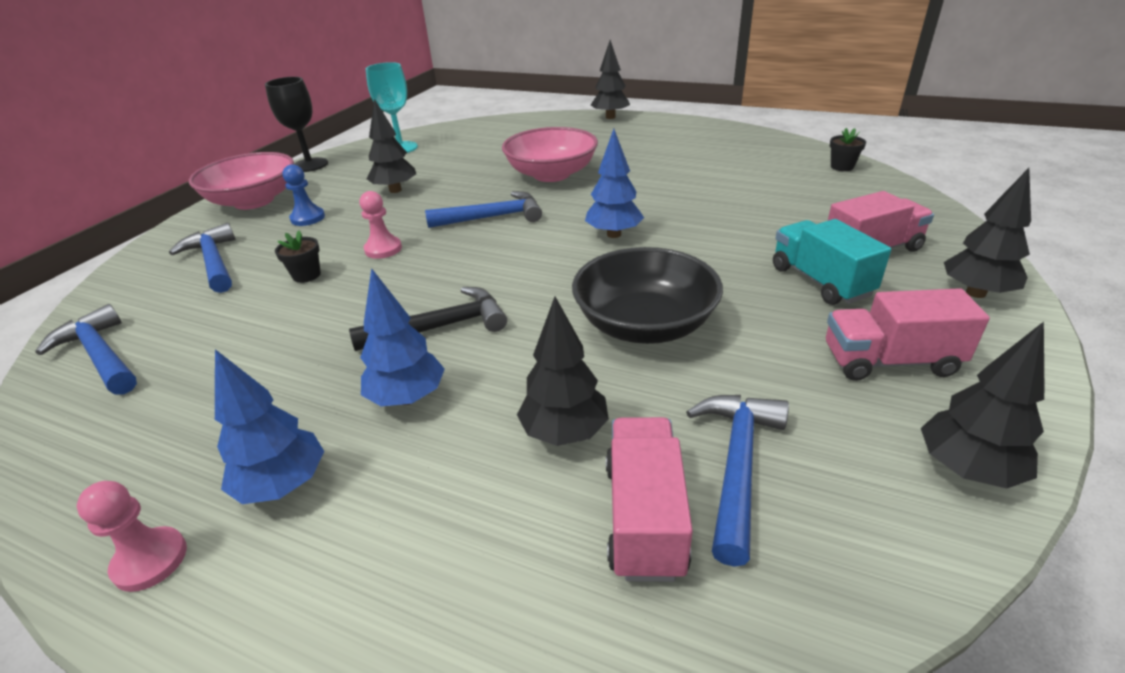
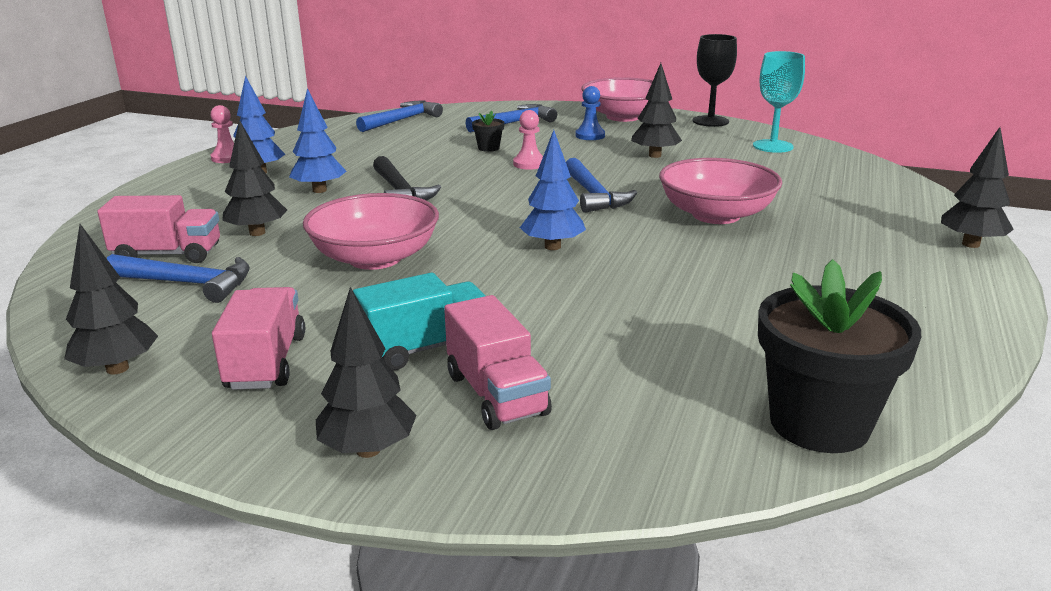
camera: 85 degrees right, 10 degrees down
(645, 324) = (375, 258): black bowl -> pink bowl
(842, 167) = (819, 423): black flower pot -> black flower pot, size x2.31

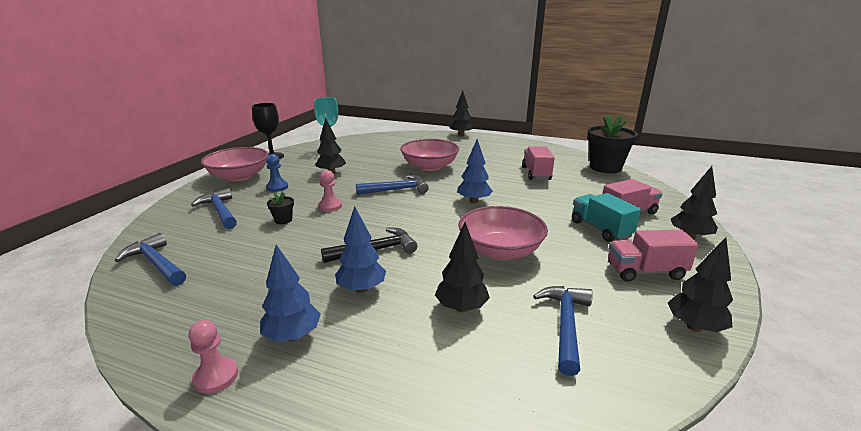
camera: 90 degrees left, 0 degrees up
(168, 254) = (515, 351): pink truck -> pink truck (536, 173)

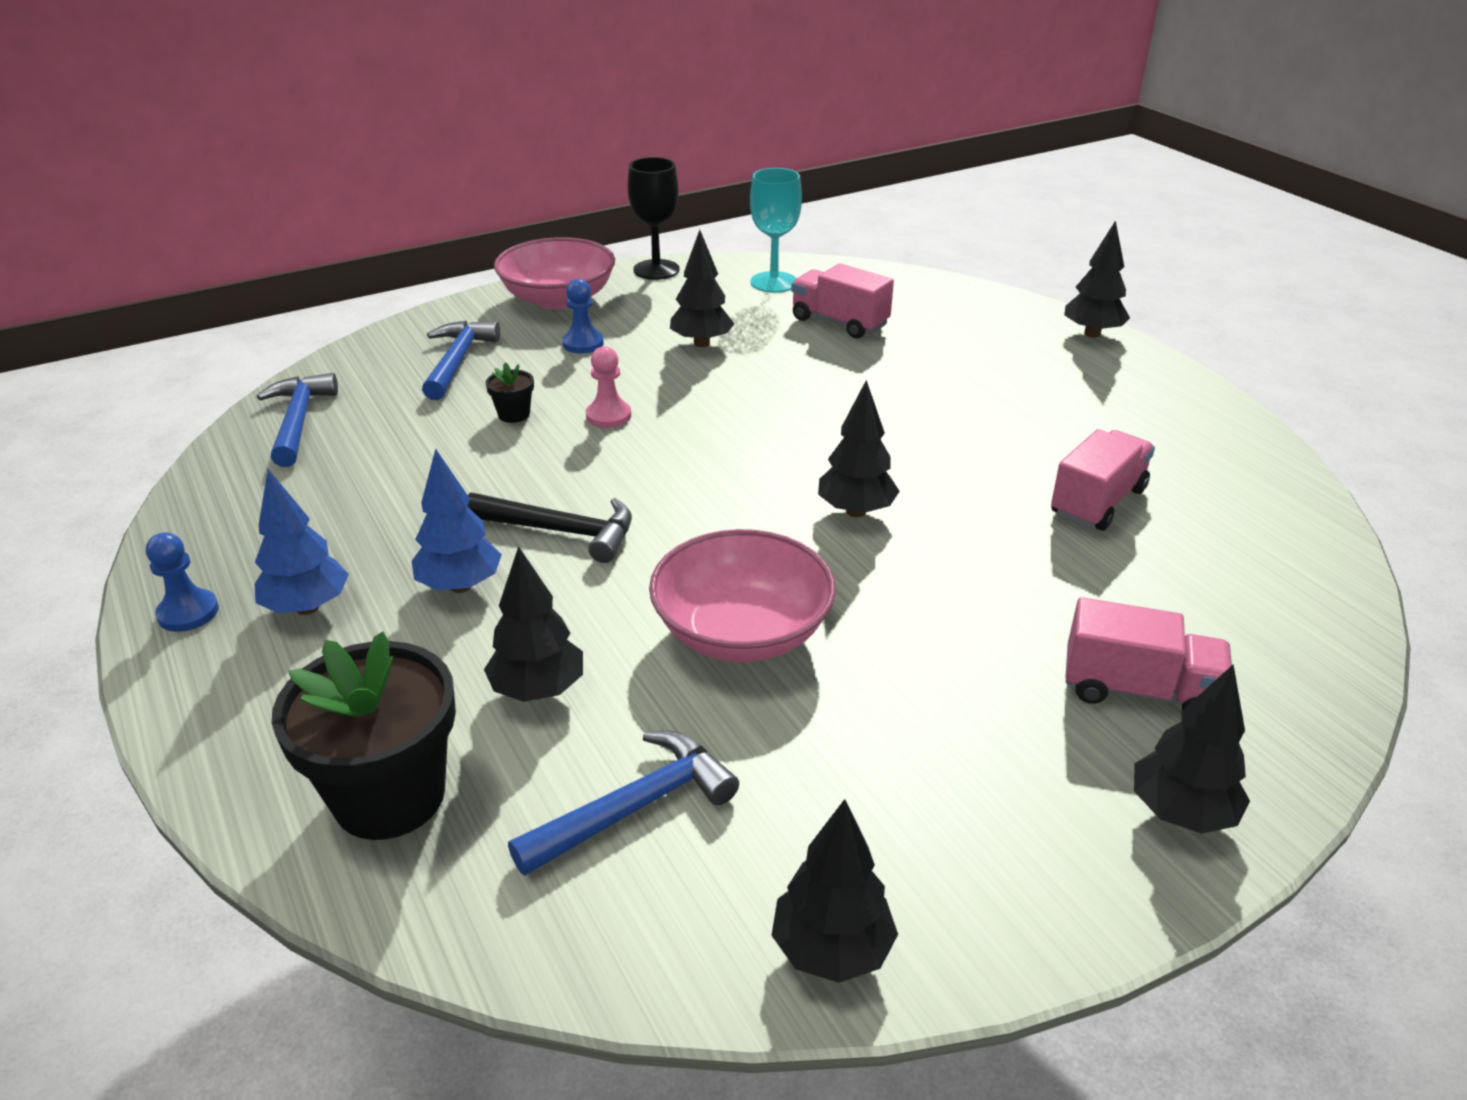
camera: 40 degrees right, 10 degrees up
(216, 376) = (188, 613): pink pawn -> blue pawn
(397, 190) = (757, 426): blue hammer -> none
(429, 166) = (895, 395): pink bowl -> none
(474, 201) = (856, 511): blue tree -> black tree
(600, 229) = (1005, 691): turquoise truck -> none
(605, 167) = (1311, 558): black flower pot -> black flower pot (389, 796)
(645, 272) = (932, 816): pink truck -> pink truck (839, 322)

